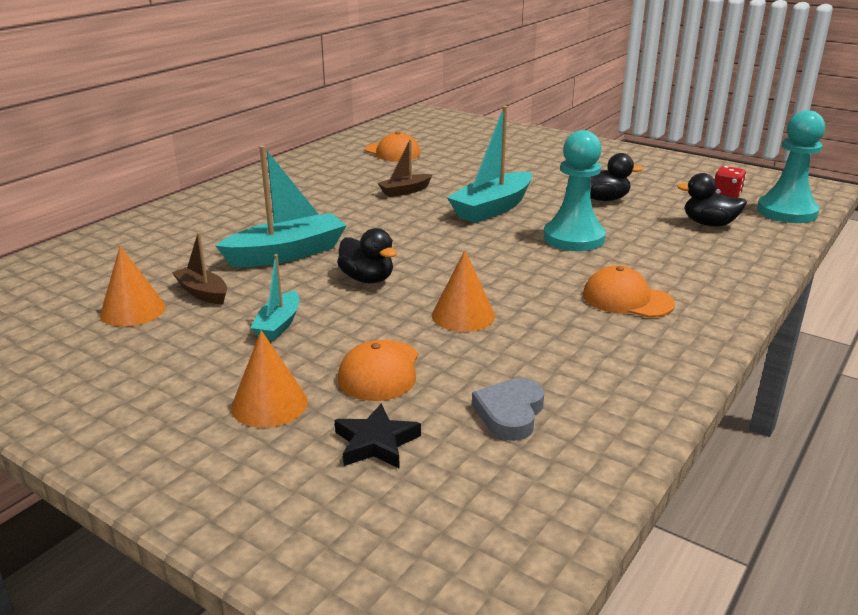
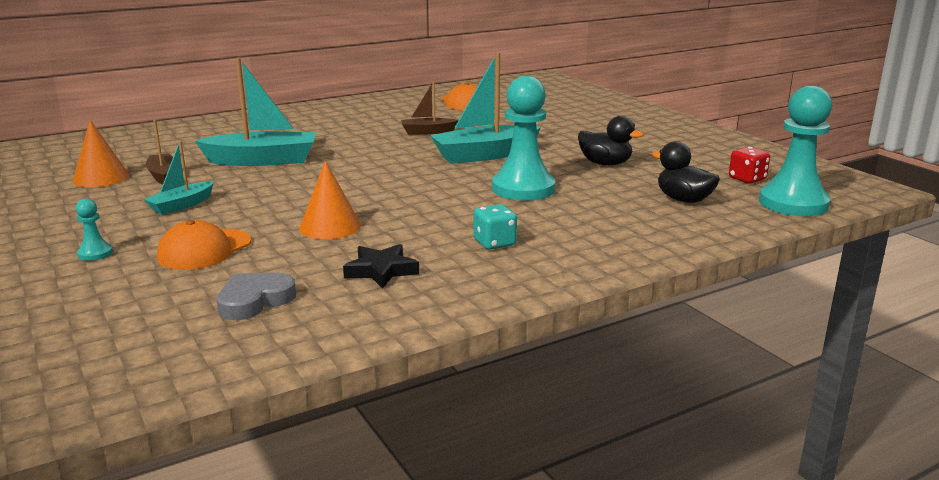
camera: 25 degrees right, 5 degrees down
(269, 404) = (95, 253): orange cone -> turquoise pawn
(367, 279) = (295, 188): black duck -> none
(376, 443) = (126, 295): black star -> black star (381, 271)
(627, 299) = (494, 243): orange cap -> turquoise dice

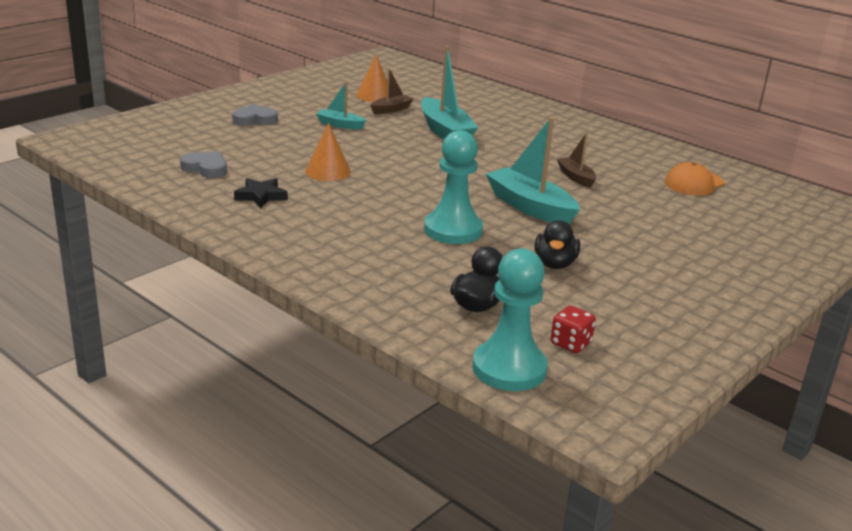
camera: 70 degrees right, 5 degrees up
(95, 253) = (255, 119): turquoise pawn -> grey heart
(204, 250) = (272, 144): orange cap -> none
(494, 243) = (326, 228): turquoise dice -> none

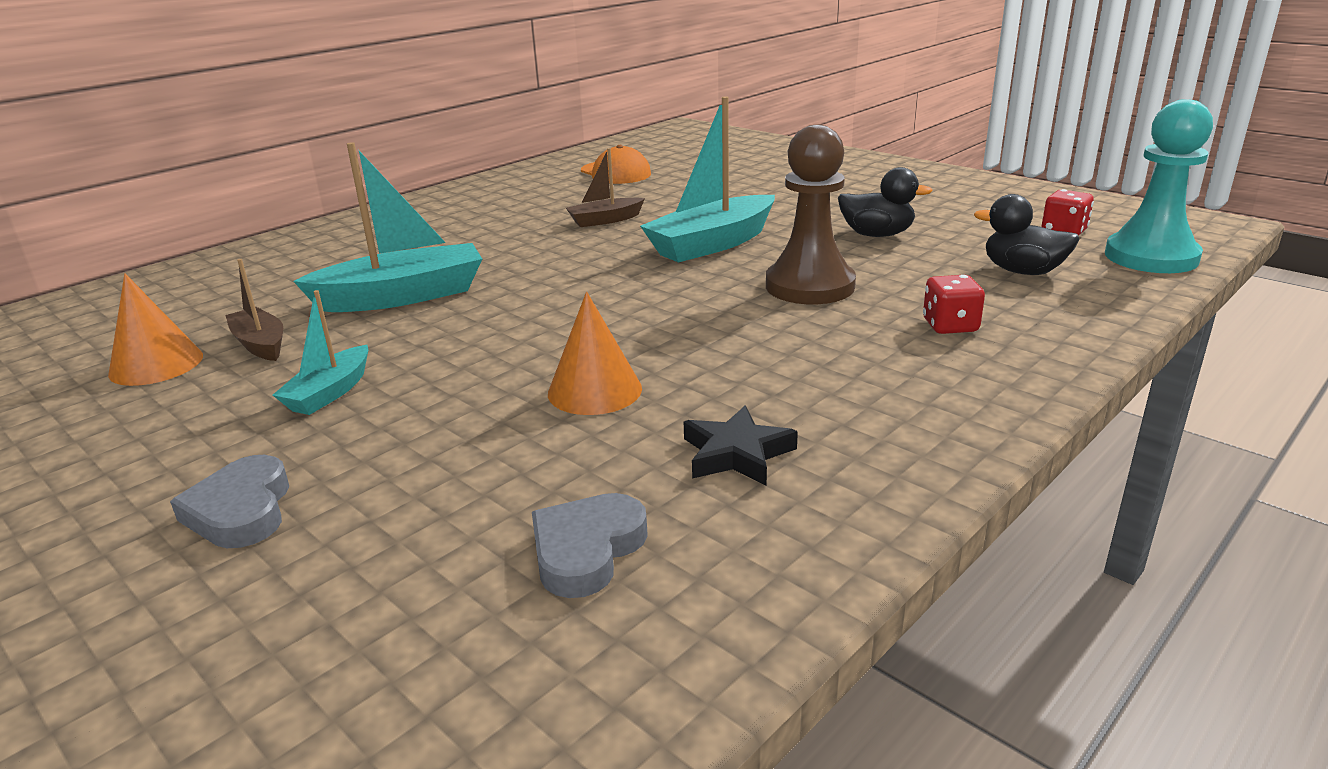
camera: 85 degrees left, 0 degrees up
(385, 263) = (950, 326): none -> red dice
(453, 230) = (810, 286): turquoise pawn -> brown pawn

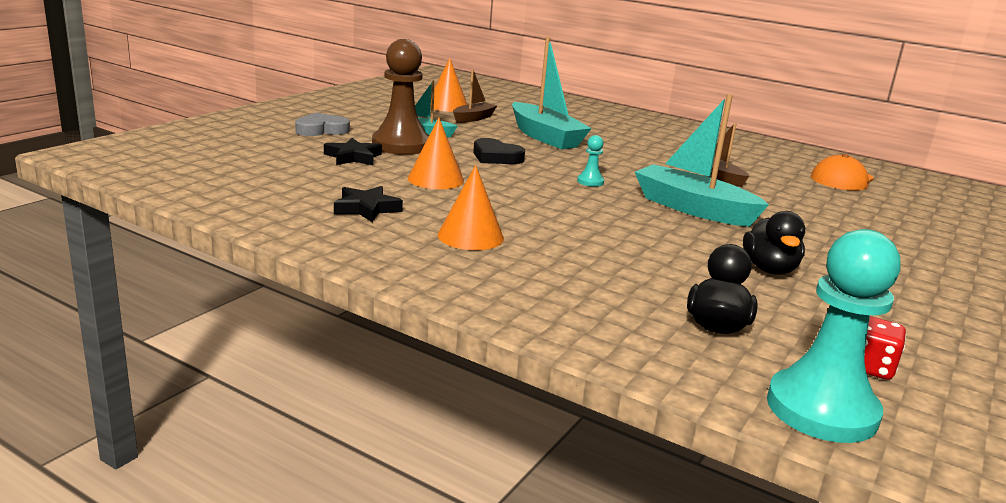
camera: 75 degrees right, 5 degrees down
(454, 468) = (353, 157): none -> black star
(491, 338) = (496, 157): none -> black heart
(587, 550) = (282, 181): grey heart -> none
(615, 285) = (590, 182): none -> turquoise pawn
(810, 286) = (623, 237): brown pawn -> brown pawn (401, 145)
(834, 374) = (470, 236): none -> orange cone
(950, 326) = (567, 280): red dice -> none

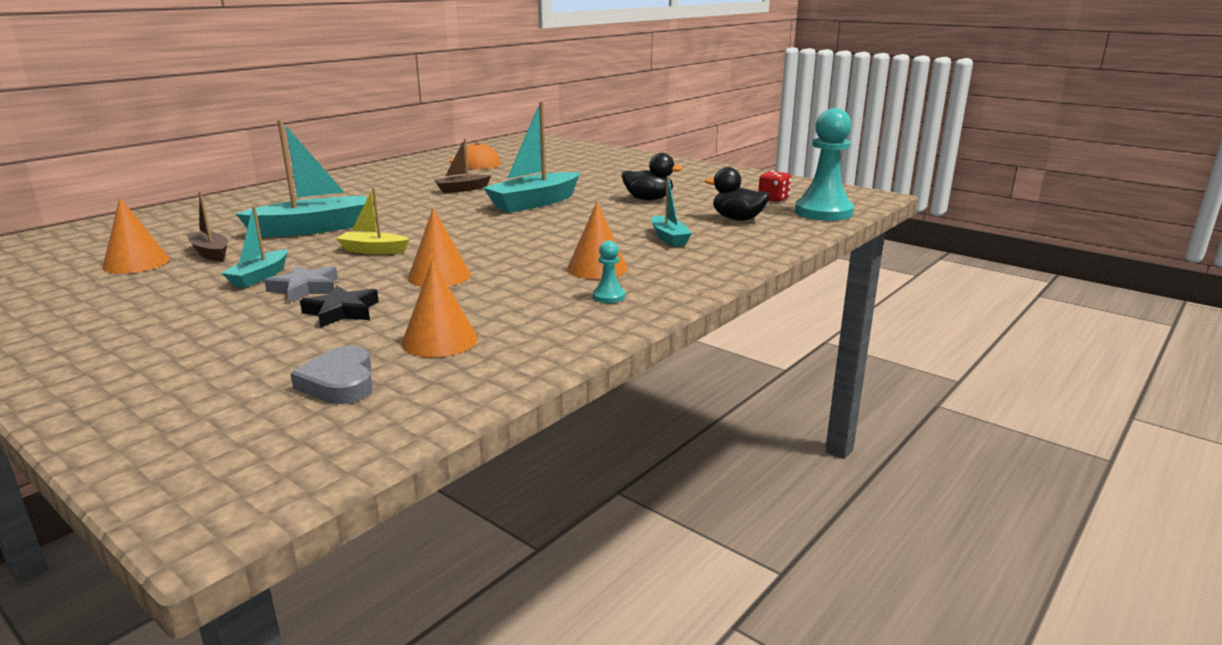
camera: 80 degrees left, 0 degrees up
(292, 185) = (440, 340): none -> orange cone
(321, 130) = (200, 331): grey heart -> grey heart (339, 382)
(366, 209) = (524, 304): black star -> none
(401, 145) = (305, 288): brown pawn -> grey star
(496, 157) = (373, 250): black heart -> yellow boat
(590, 182) = (463, 224): turquoise pawn -> turquoise pawn (608, 297)
(595, 275) = (669, 238): none -> turquoise boat

